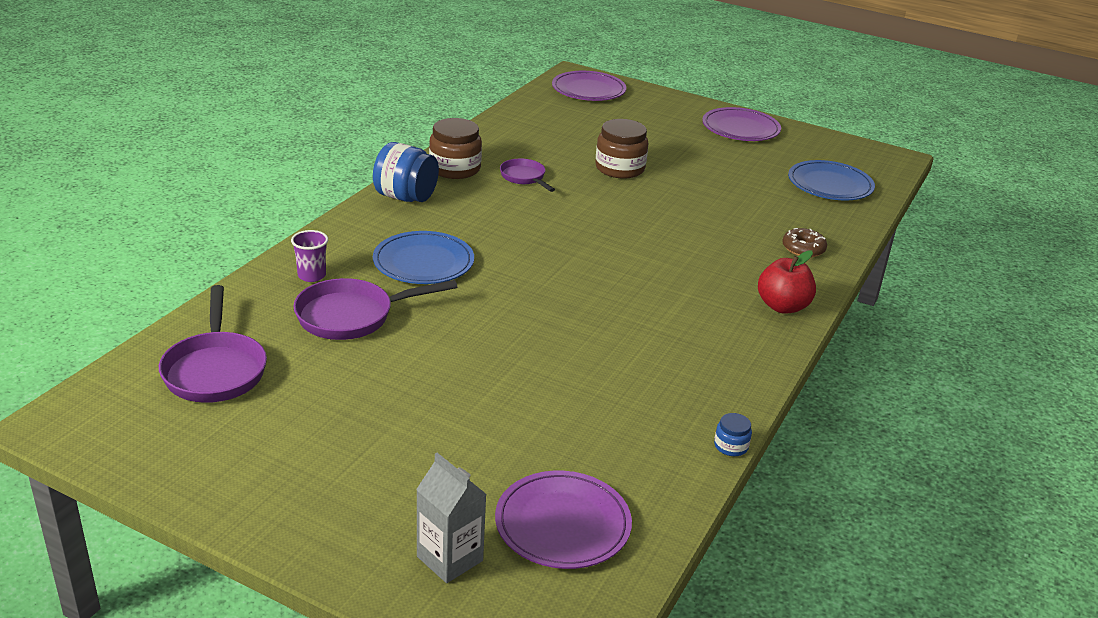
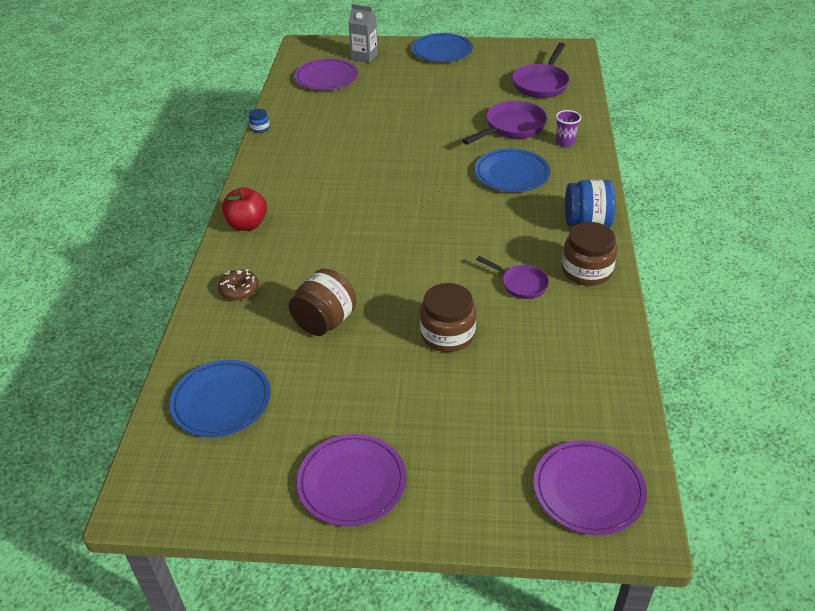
camera: 160 degrees right, 10 degrees up
(215, 370) = (541, 84): purple pan -> purple pan turned 120 degrees counterclockwise
(285, 512) = (442, 51): none -> blue plate
(724, 204) = (325, 322): none -> brown jar

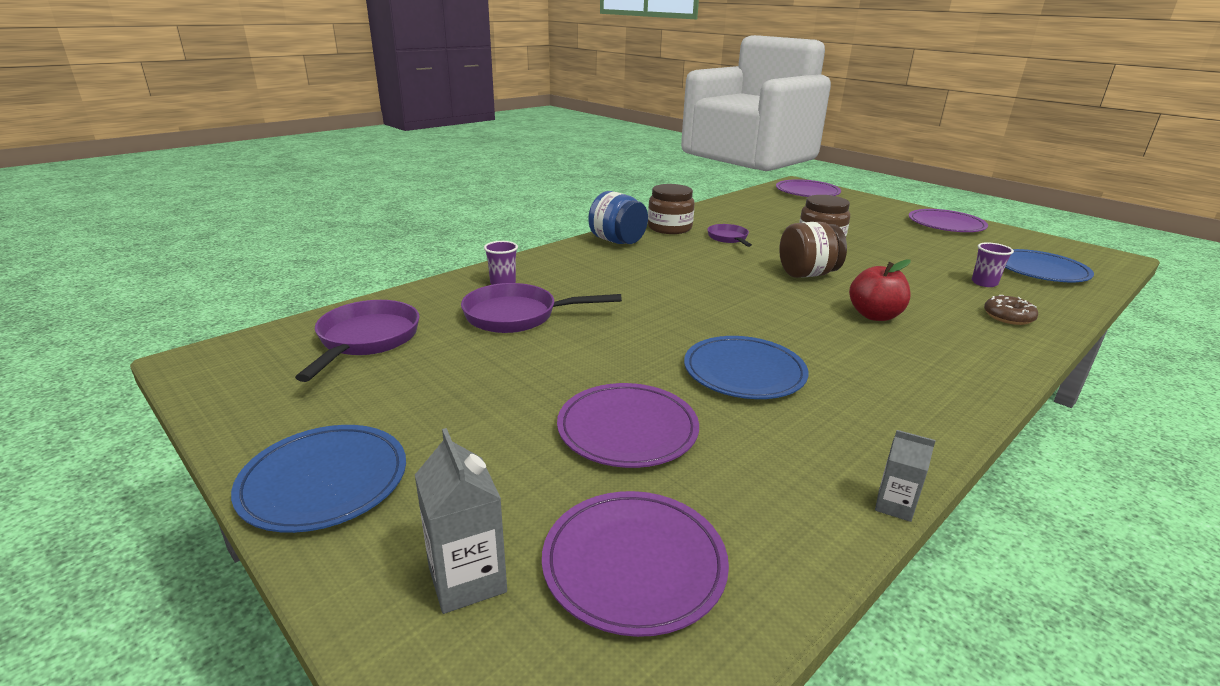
camera: 140 degrees left, 15 degrees down
(247, 224) = (980, 364): red apple -> red apple (874, 315)
(260, 128) = (894, 506): blue jar -> grey carton
(268, 337) = (984, 283): none -> purple cup
(325, 322) = (921, 273): brown jar -> brown jar (807, 274)
(378, 107) = (627, 429): none -> purple plate
(512, 174) = (607, 285): blue plate -> blue plate (744, 372)
(541, 84) = (366, 340): purple pan -> purple pan turned 60 degrees counterclockwise

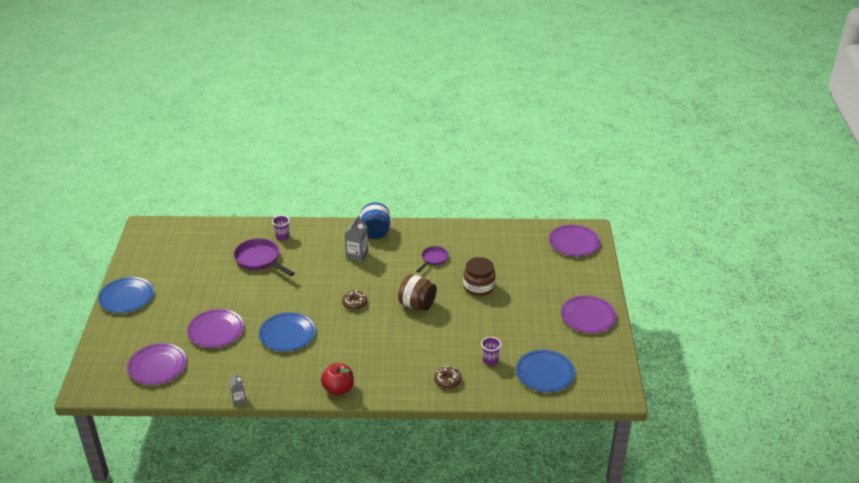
camera: 45 degrees right, 10 degrees up
(366, 340) = (197, 244): purple pan -> none
(467, 579) = (122, 345): grey carton -> grey carton (357, 255)
(669, 228) = (420, 235): brown jar -> none
(743, 301) = (354, 303): none -> brown donut
(874, 315) = (391, 343): red apple -> red apple (338, 389)

